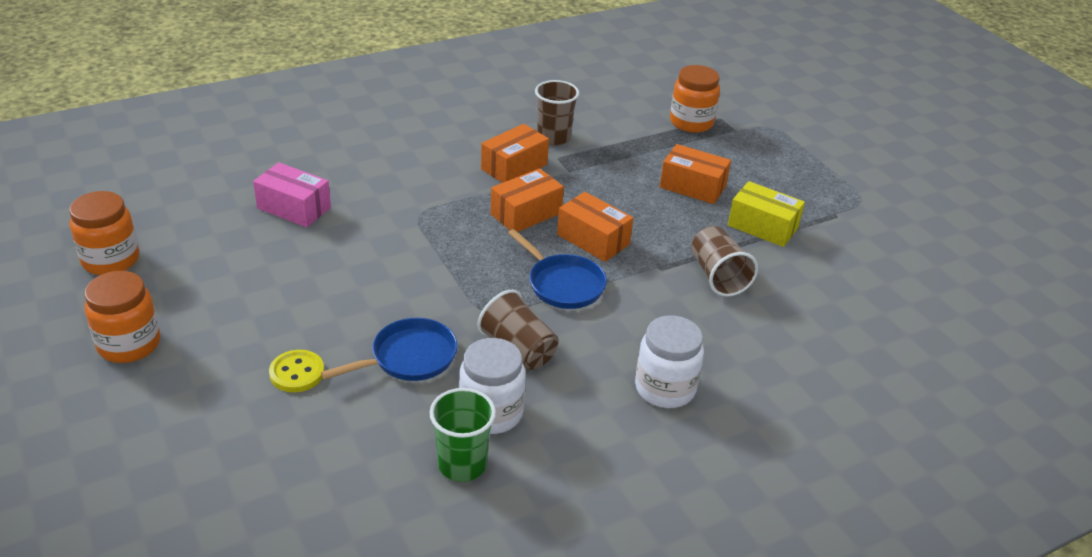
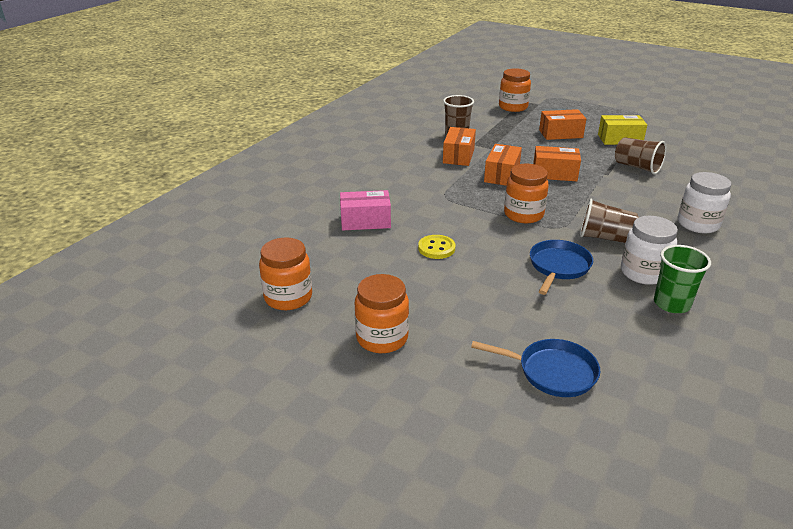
camera: 30 degrees left, 5 degrees down
(297, 373) = (511, 303): yellow button -> yellow button (436, 248)
(471, 276) = (523, 214): none -> orange jar
(563, 284) = (574, 199): blue pan -> blue pan (552, 372)

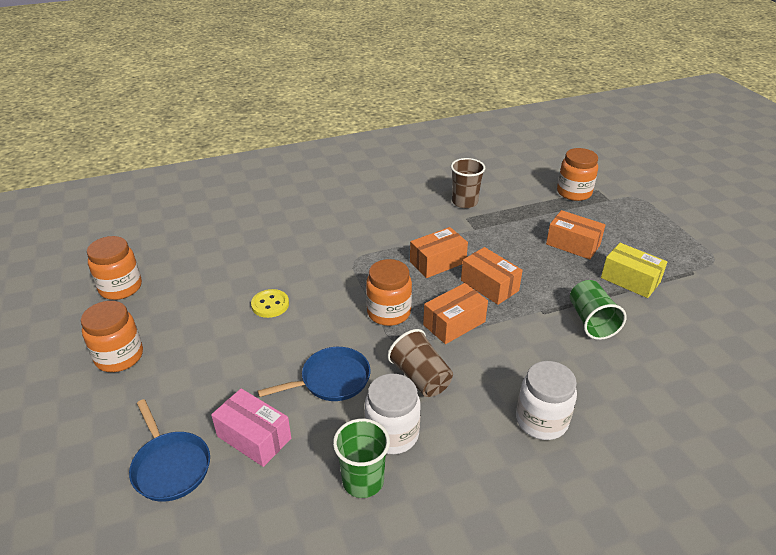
camera: 40 degrees right, 5 degrees up
(365, 221) = (261, 251): pink box -> pink box (254, 437)
(458, 156) = (432, 224): orange box -> orange box (454, 323)
(637, 167) = (591, 321): brown cup -> green cup

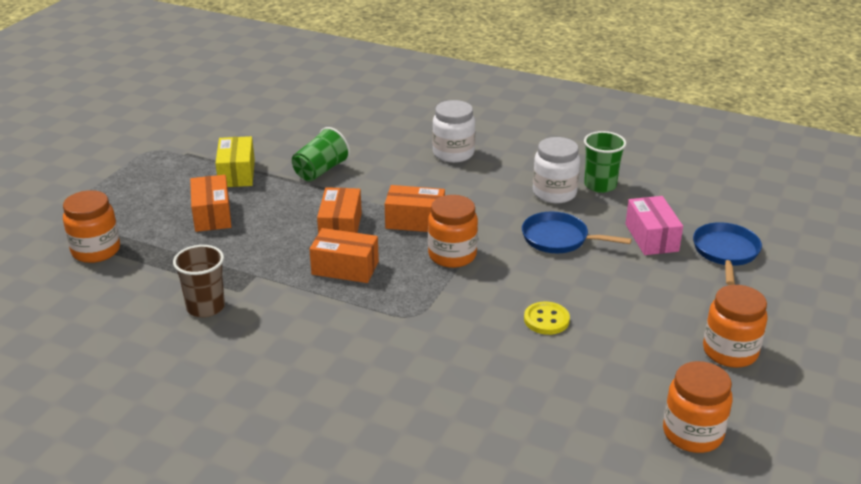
camera: 135 degrees left, 5 degrees down
(420, 377) = (493, 207): brown cup -> none

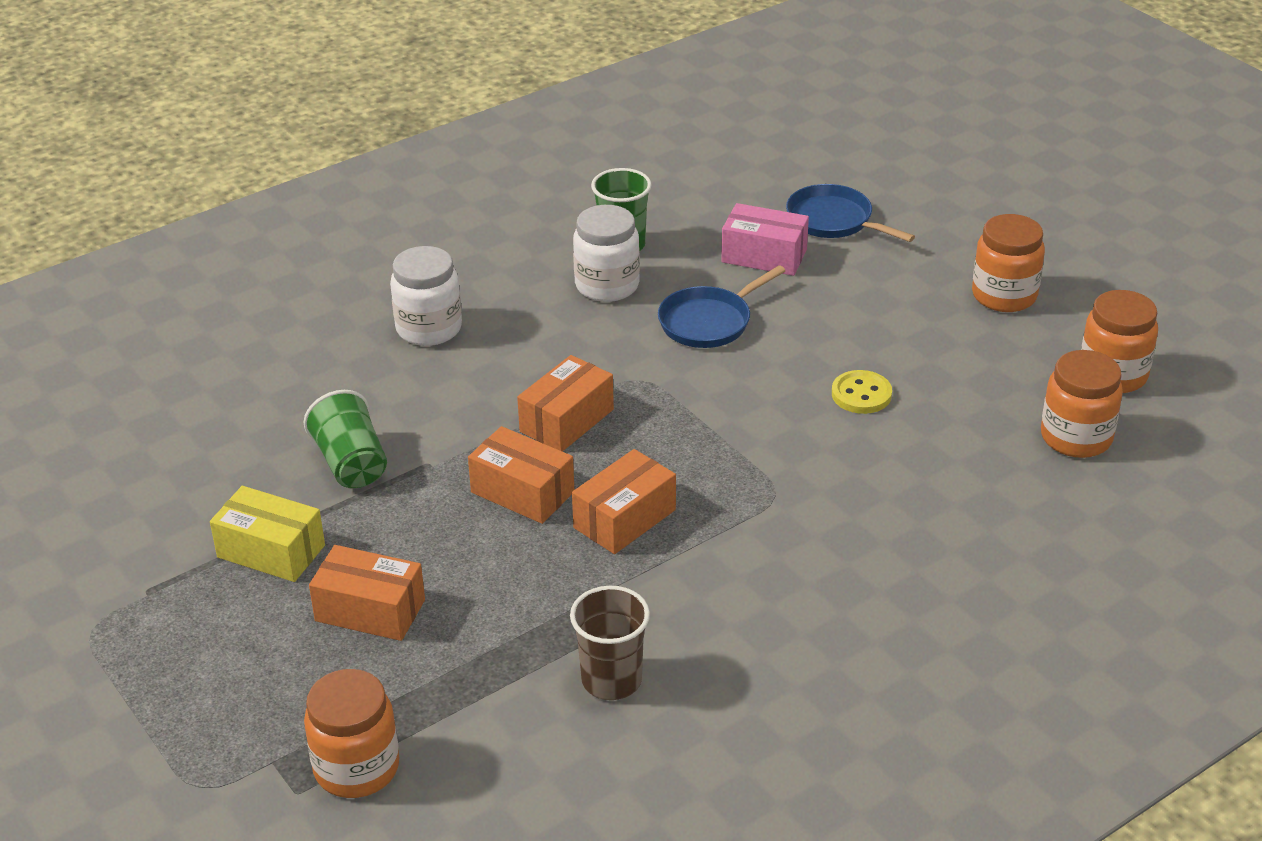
camera: 60 degrees left, 5 degrees up
(452, 255) = (673, 417): orange jar -> orange jar (1076, 437)

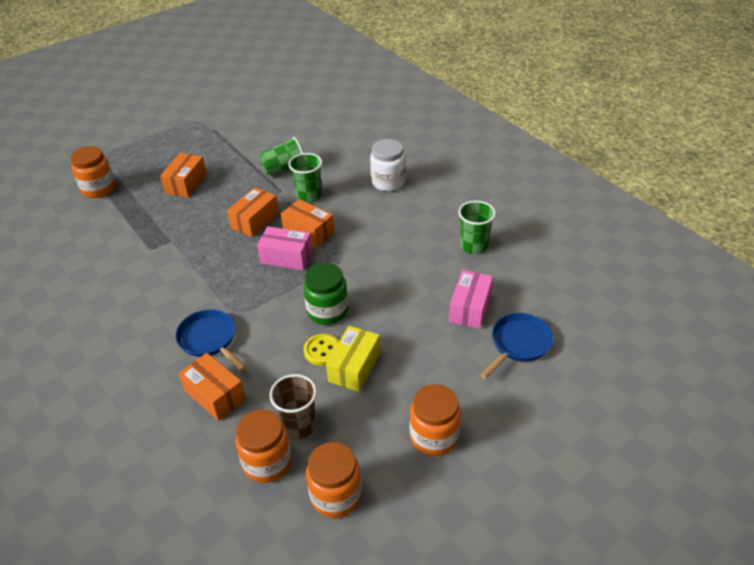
camera: 90 degrees right, 5 degrees up
(271, 551) = (229, 155): yellow box -> yellow box (354, 367)
(451, 425) = (309, 195): none -> green cup
(607, 285) = (431, 241): white jar -> none
(611, 680) = (120, 255): brown cup -> brown cup (298, 425)
(624, 519) = (228, 255): orange box -> orange box (215, 395)
(635, 444) = (286, 257): none -> pink box
(709, 322) = (397, 283): blue pan -> blue pan (209, 339)
(774, 392) = (327, 311): none -> green jar

